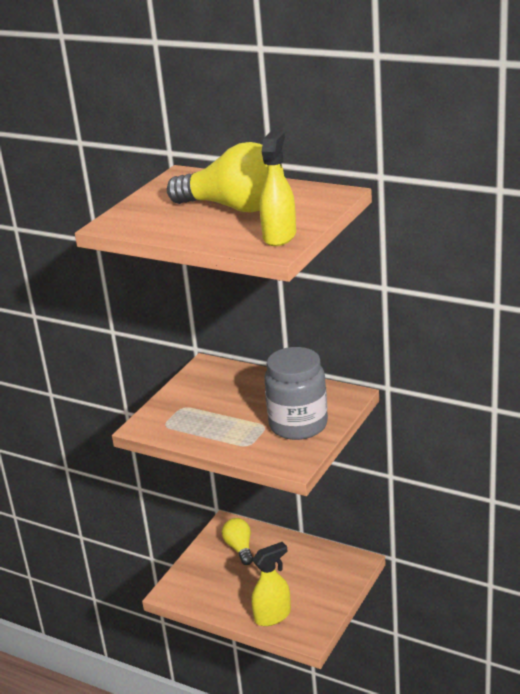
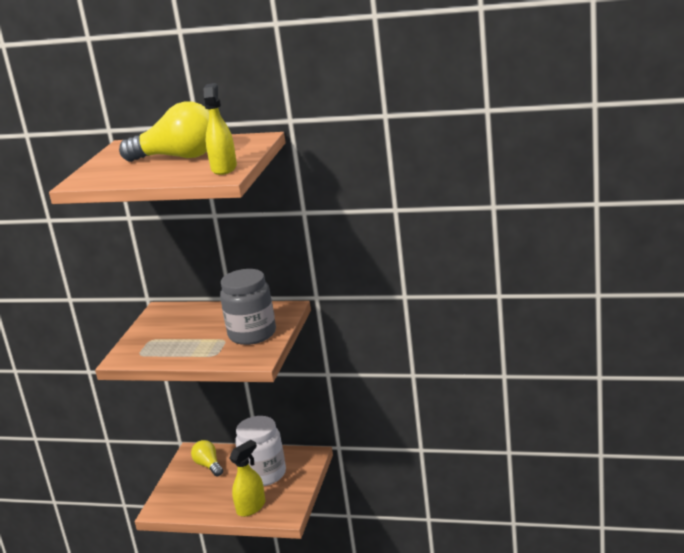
camera: 15 degrees left, 5 degrees down
(298, 575) = (264, 474): none -> white jar

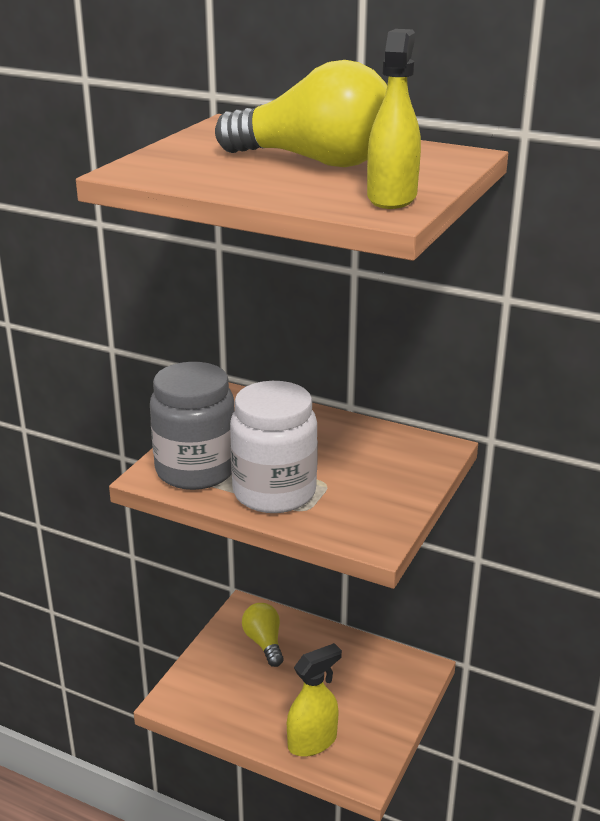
camera: 10 degrees right, 5 degrees up
(252, 334) = (374, 485): grey jar -> grey jar (195, 470)
(264, 474) = (344, 684): white jar -> white jar (274, 492)

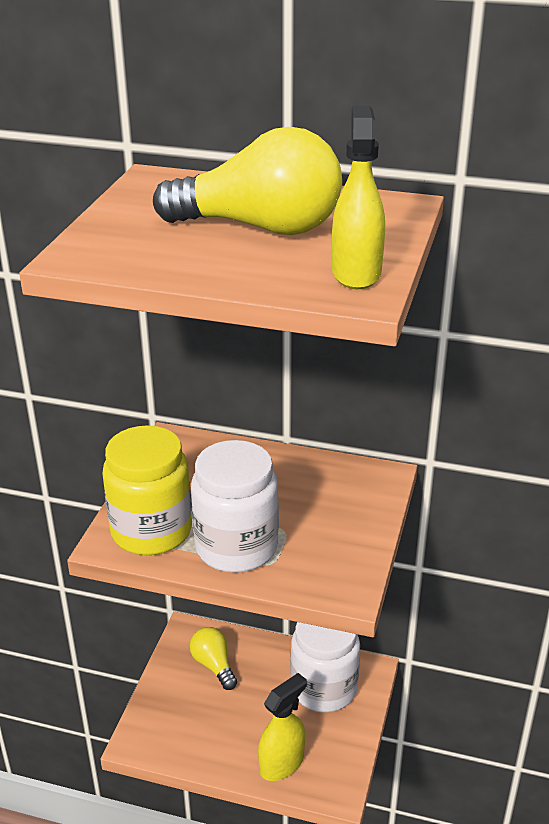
camera: 10 degrees left, 5 degrees up
(195, 470) = (151, 531): grey jar -> yellow jar
(371, 678) = (323, 688): none -> white jar

